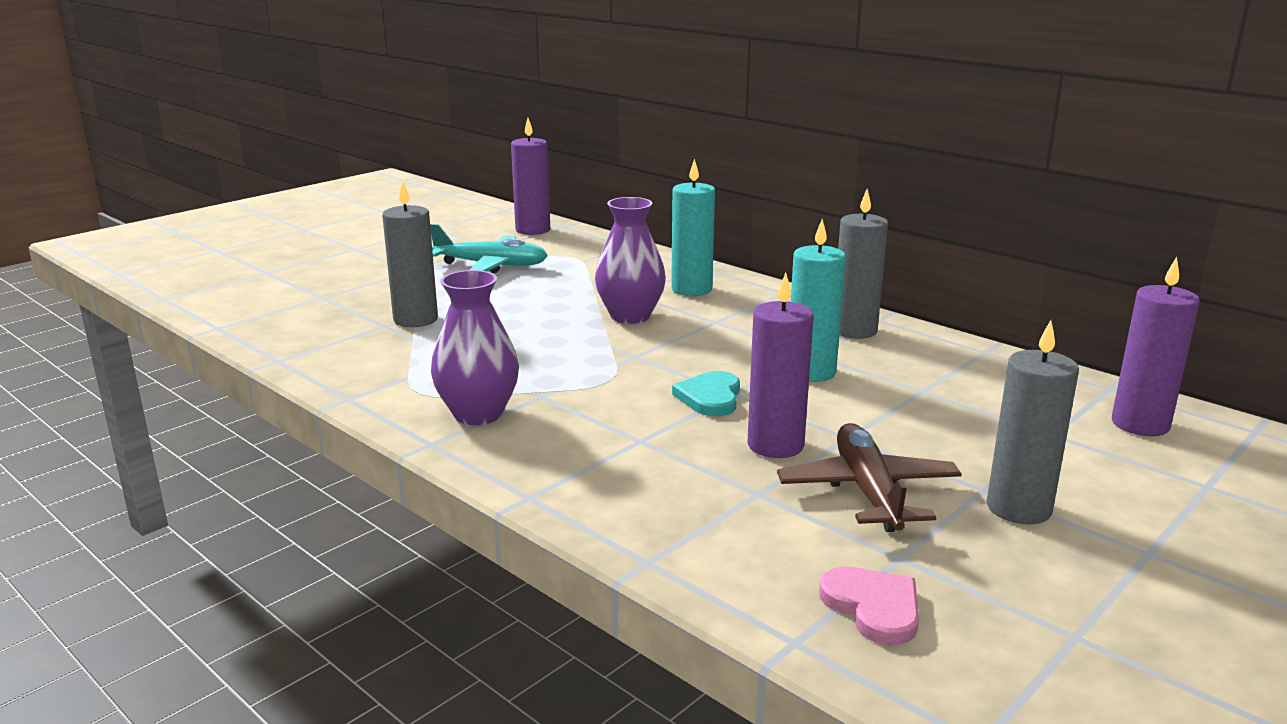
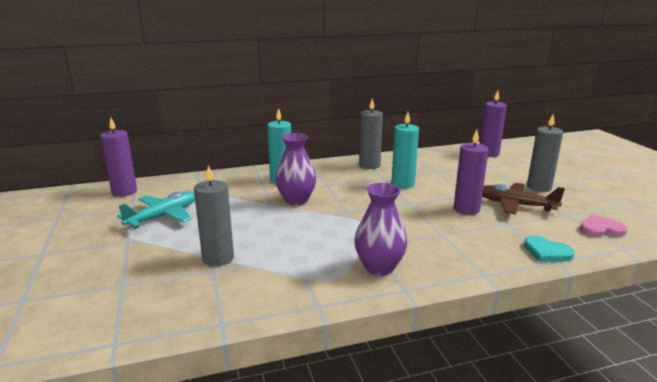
camera: 60 degrees left, 0 degrees up
(710, 397) = (410, 208): turquoise heart -> turquoise heart (547, 252)

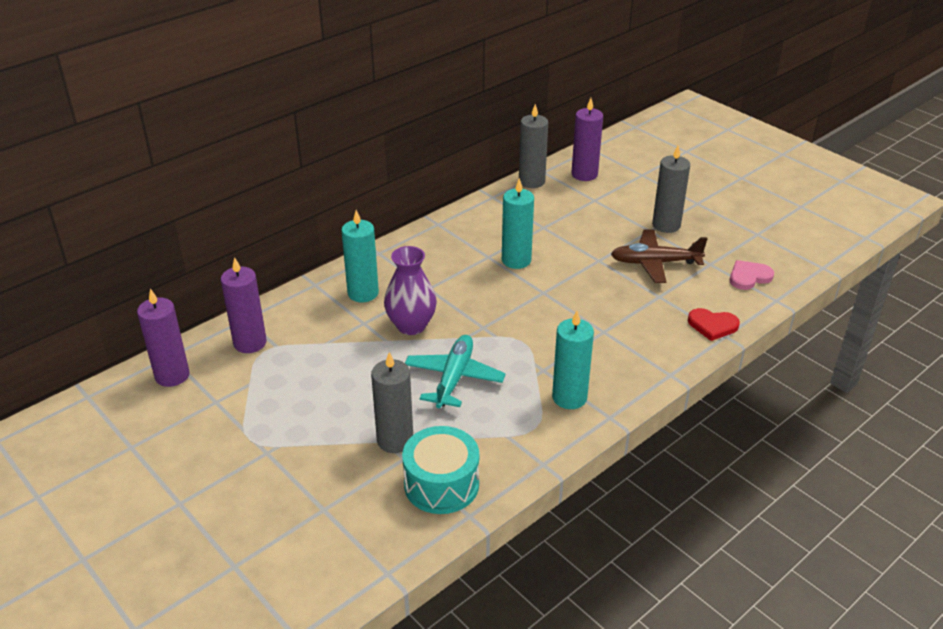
camera: 25 degrees left, 15 degrees up
(163, 216) = (270, 400): turquoise plane -> turquoise plane (454, 378)
(222, 295) = (441, 484): none -> turquoise drum
(369, 165) = (454, 235): grey candle -> grey candle (531, 181)
(379, 267) = (569, 397): purple vase -> turquoise candle
(466, 209) = (608, 284): purple candle -> purple candle (250, 343)
(547, 252) = (712, 325): turquoise heart -> red heart

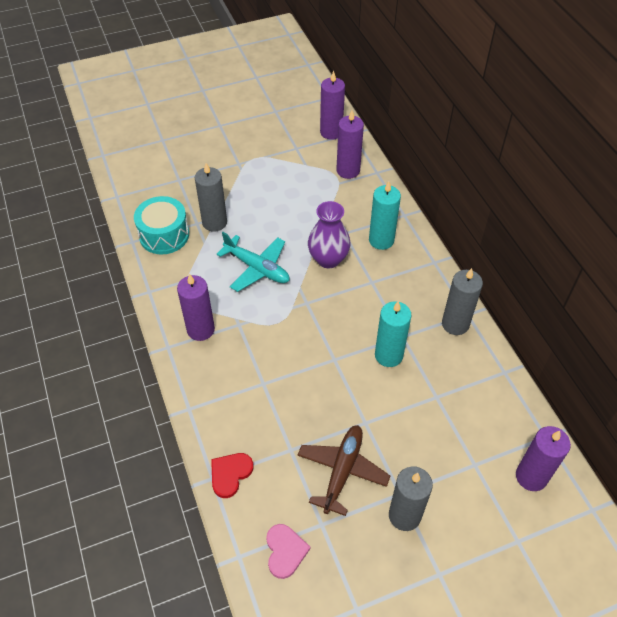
camera: 110 degrees right, 15 degrees up
(531, 181) = (527, 418): grey candle -> grey candle (455, 324)
(569, 397) = (200, 329): turquoise candle -> purple candle

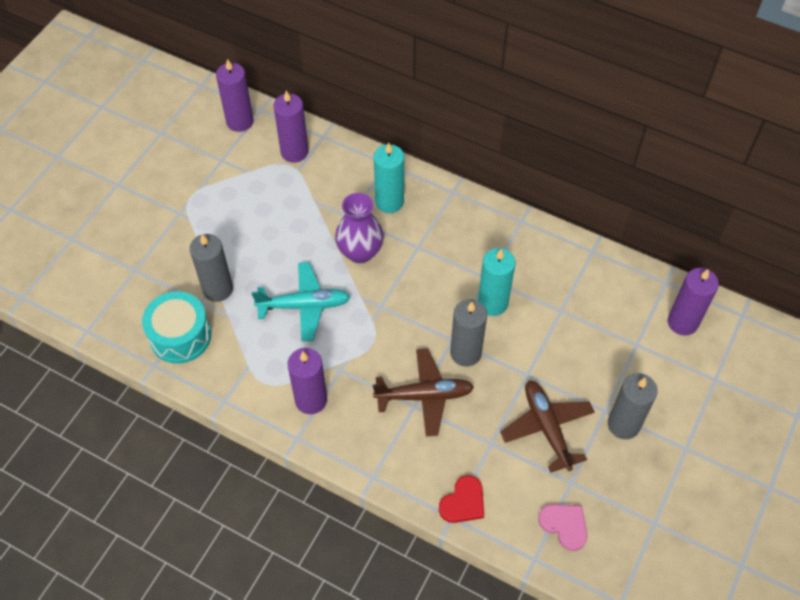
camera: 40 degrees left, 5 degrees up
(230, 474) = (463, 502): red heart -> red heart turned 135 degrees counterclockwise
(277, 382) = (424, 396): none -> brown plane
(455, 324) = (519, 237): grey candle -> grey candle (465, 353)

